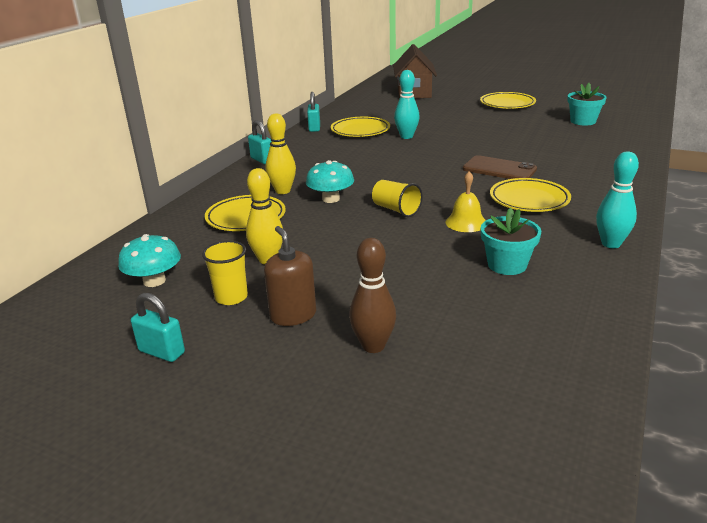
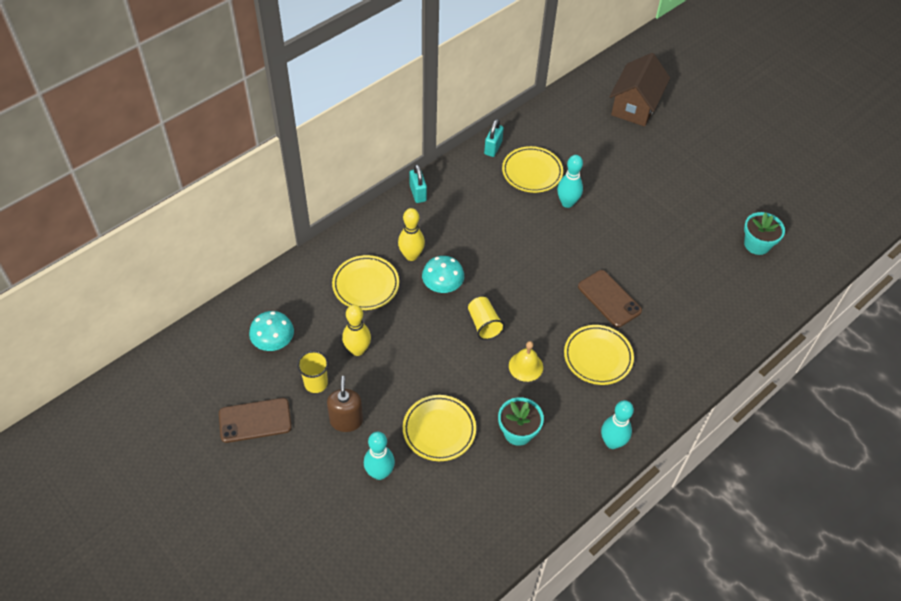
camera: 20 degrees right, 25 degrees up
(161, 352) = (255, 420): turquoise padlock -> brown phone
(373, 346) = (380, 473): brown bowling pin -> turquoise bowling pin
(507, 104) = (711, 175): yellow plate -> yellow plate (439, 430)

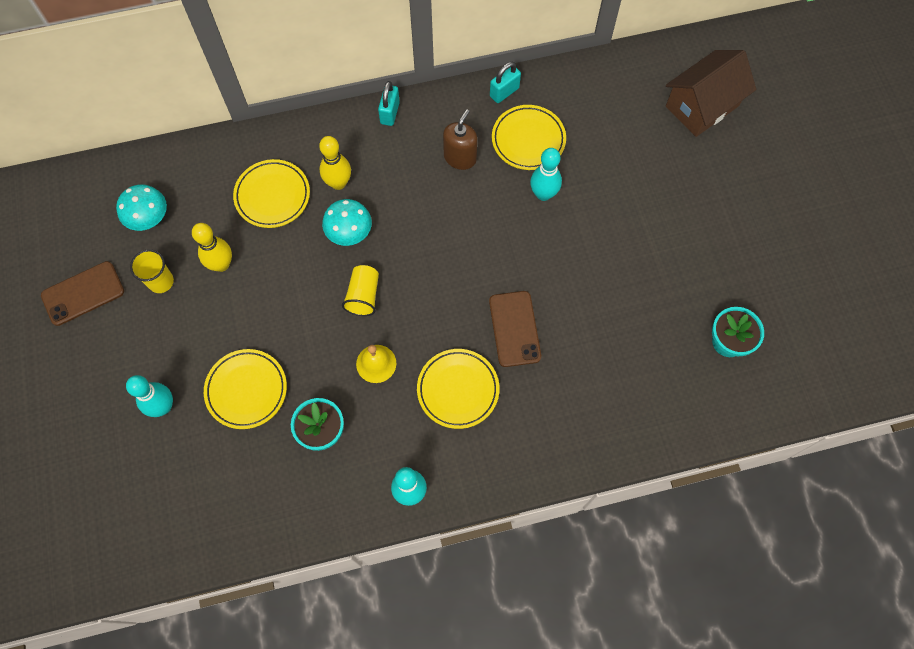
camera: 30 degrees right, 15 degrees up
(255, 420) = (83, 293): brown phone -> brown phone turned 45 degrees counterclockwise
(346, 420) = (165, 336): brown soap dispenser -> brown soap dispenser (460, 158)

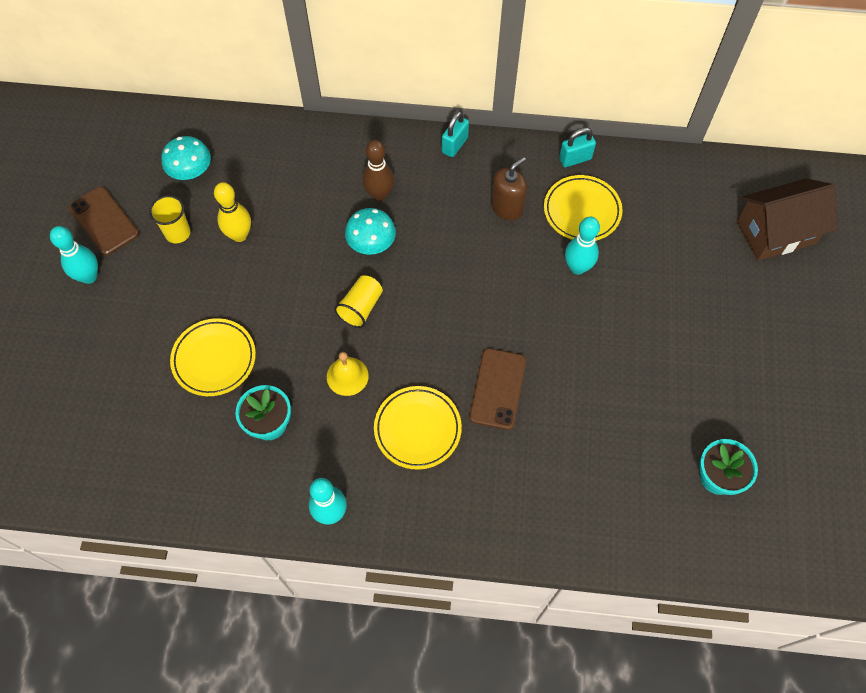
camera: 20 degrees right, 5 degrees down
(83, 293) = (104, 221): brown phone -> brown phone turned 60 degrees clockwise
(163, 406) = (131, 348): turquoise bowling pin -> turquoise bowling pin (89, 276)
(272, 196) = (312, 187): yellow plate -> none
(338, 183) = (379, 195): yellow bowling pin -> brown bowling pin

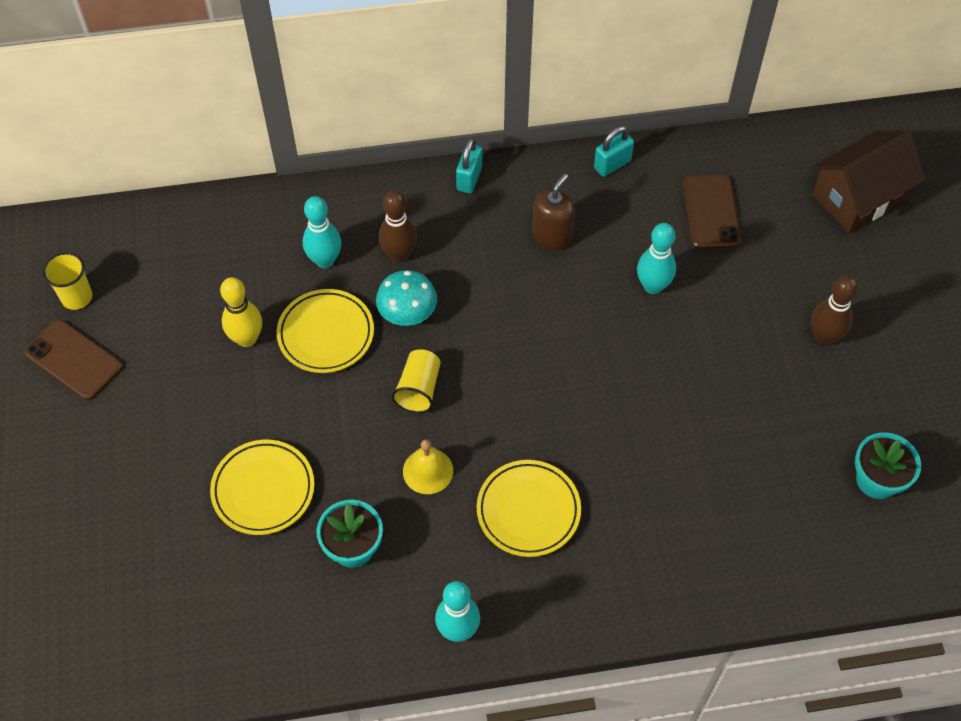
camera: 15 degrees left, 5 degrees down
(89, 276) = (77, 429): turquoise bowling pin -> turquoise bowling pin (325, 260)
(177, 233) = (170, 353): yellow cup -> yellow cup (77, 297)
(191, 171) = (163, 277): turquoise mushroom -> none
(497, 389) = (605, 443): brown phone -> brown phone (711, 212)
(582, 211) = (638, 222): yellow plate -> yellow plate (326, 334)
(709, 344) = (824, 337): none -> brown bowling pin

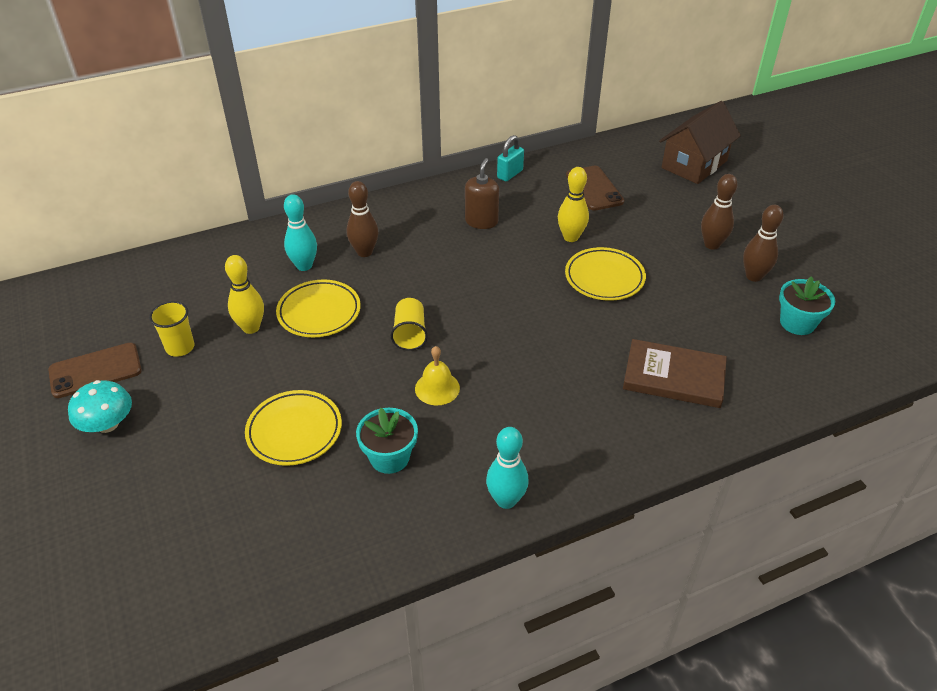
camera: 15 degrees left, 15 degrees down
(74, 360) = (95, 370): brown phone -> brown phone turned 45 degrees counterclockwise
(77, 297) = (91, 327): yellow cup -> yellow cup (180, 347)
(407, 312) = (383, 286): turquoise mushroom -> turquoise mushroom (107, 424)
(469, 178) = (404, 198): turquoise padlock -> none
(528, 510) = (533, 399): yellow plate -> yellow plate (604, 278)
(653, 286) = (571, 237): turquoise bowling pin -> yellow bowling pin
(697, 520) = (674, 377): none -> brown book
(855, 398) = (754, 276): none -> brown bowling pin

